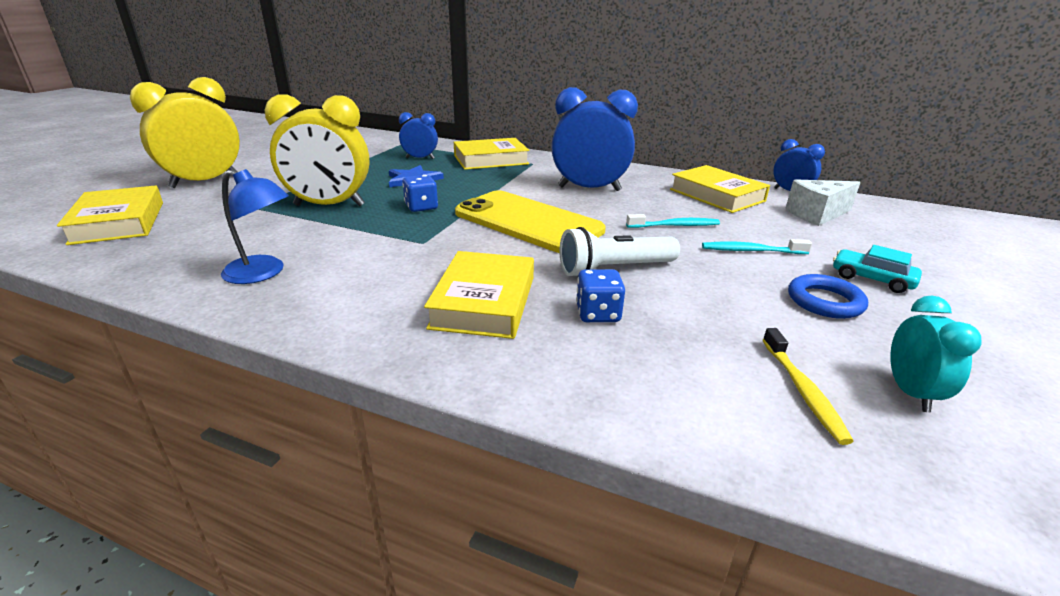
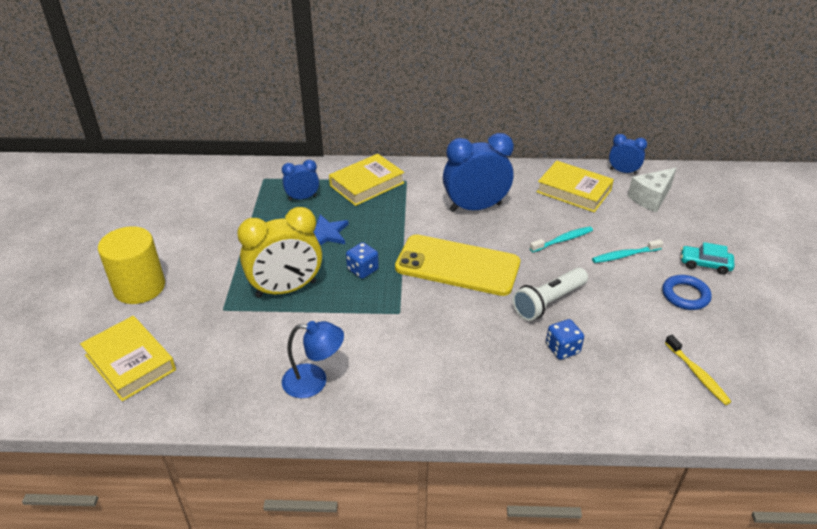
camera: 20 degrees left, 10 degrees up
(205, 182) = (139, 287): yellow clock -> yellow cylinder
(484, 302) = (487, 361): yellow book -> none
(910, 392) = (747, 358): turquoise clock -> none

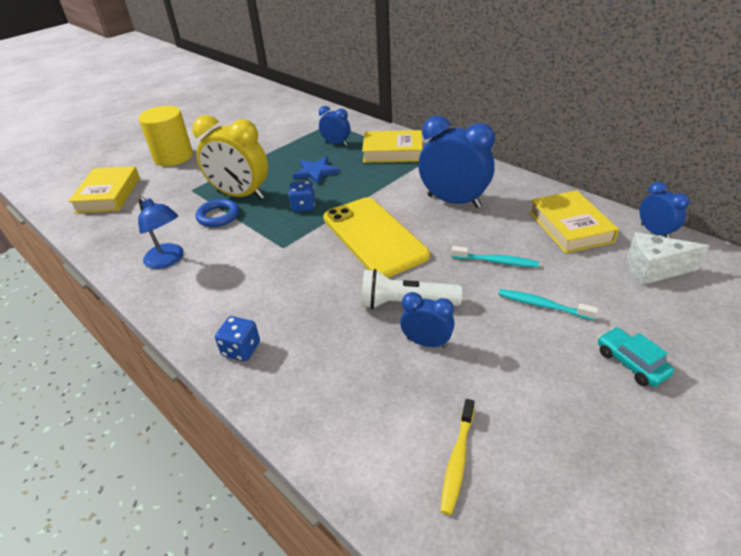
camera: 45 degrees right, 0 degrees up
(562, 349) = (360, 347): blue dice -> blue dice (241, 349)
(595, 320) = (426, 342): none -> blue clock
(685, 295) = (559, 378): blue ring -> blue ring (218, 216)

